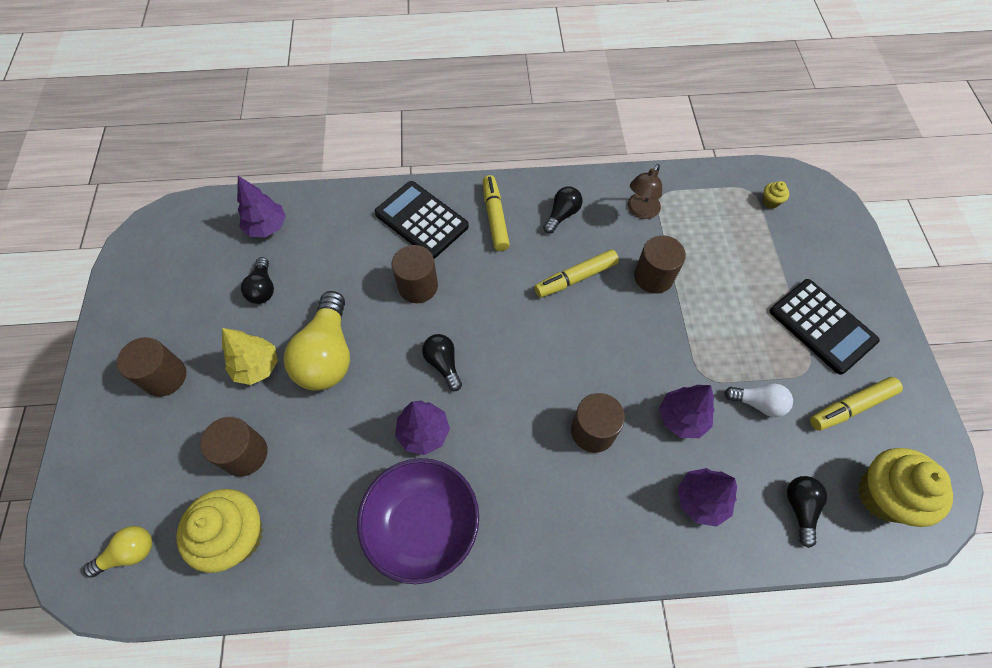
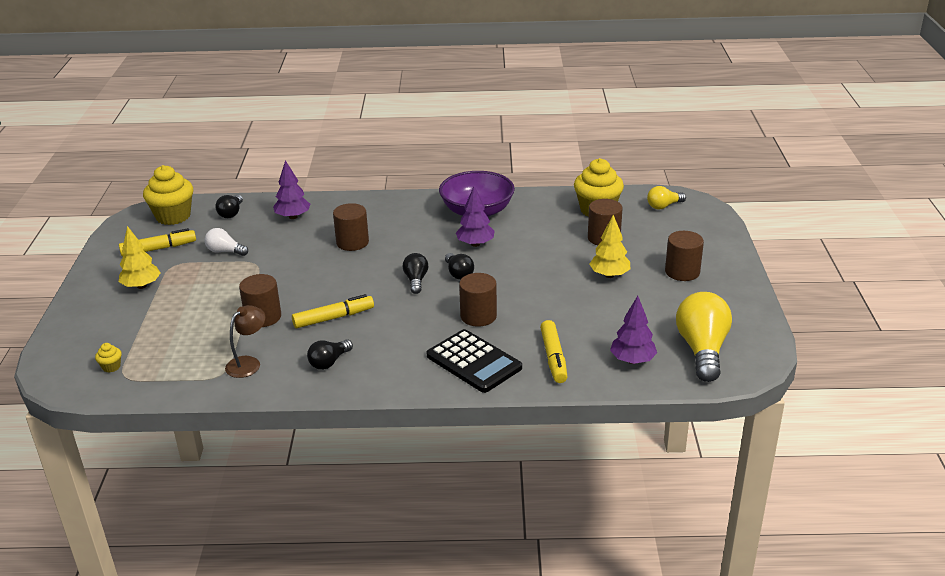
camera: 175 degrees left, 30 degrees down
(263, 288) = (620, 318): black light bulb -> black light bulb (416, 280)
(327, 355) = (553, 280): yellow light bulb -> yellow light bulb (702, 350)
(495, 217) = (398, 362): yellow marker -> yellow marker (553, 357)
(682, 418) = (285, 246): purple tree -> none
(822, 326) = (141, 286): black calculator -> yellow tree

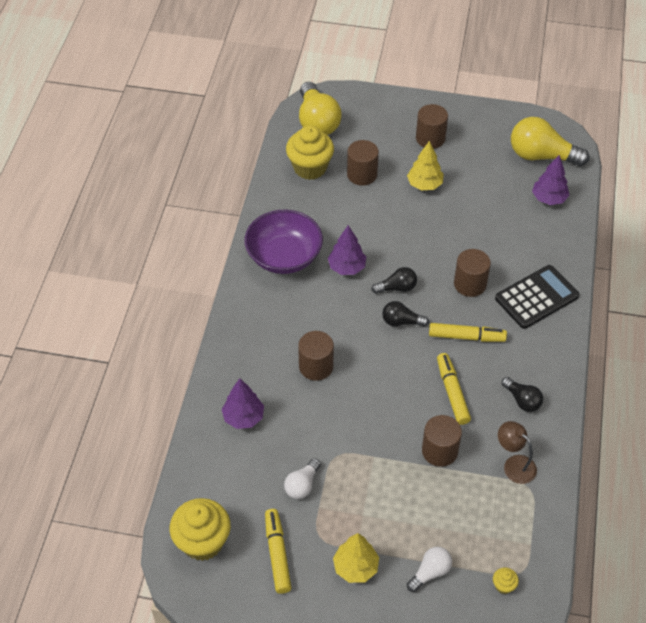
camera: 80 degrees left, 20 degrees up
(131, 324) = (430, 572): none -> white light bulb
(231, 213) = (215, 479): black light bulb -> none
(553, 357) = (538, 245): yellow marker -> yellow marker (466, 337)
(663, 206) = (317, 122): yellow light bulb -> yellow light bulb, size x1.90

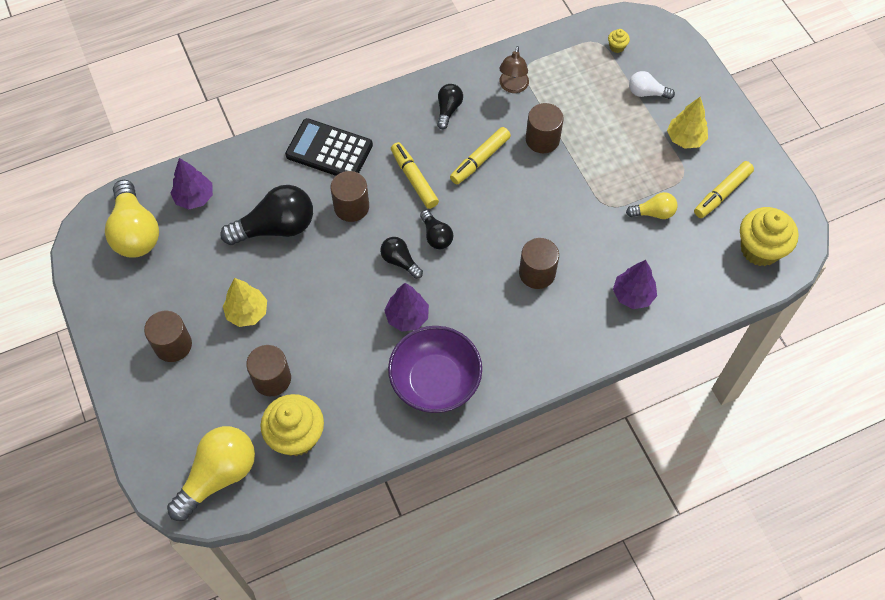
camera: 125 degrees left, 10 degrees up
(302, 485) = (653, 213): white light bulb -> yellow light bulb
(485, 231) = (276, 227): none -> black light bulb

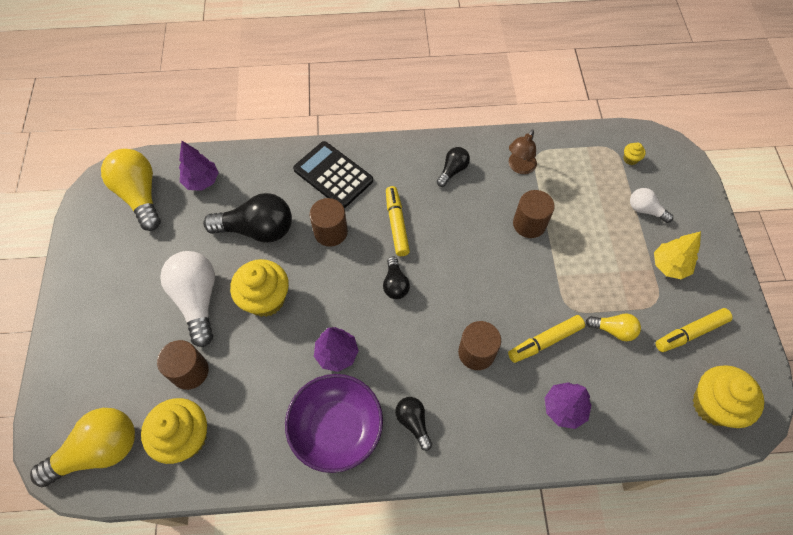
camera: 20 degrees right, 0 degrees up
(135, 232) = (140, 195): yellow light bulb -> yellow light bulb turned 150 degrees clockwise
(173, 345) = (121, 308): brown cylinder -> none
(247, 312) = (197, 300): yellow tree -> white light bulb
(315, 290) = (265, 299): none -> yellow cupcake
(400, 261) = (352, 297): black light bulb -> black light bulb (413, 422)
(480, 160) = (463, 225): yellow marker -> yellow marker (545, 341)

